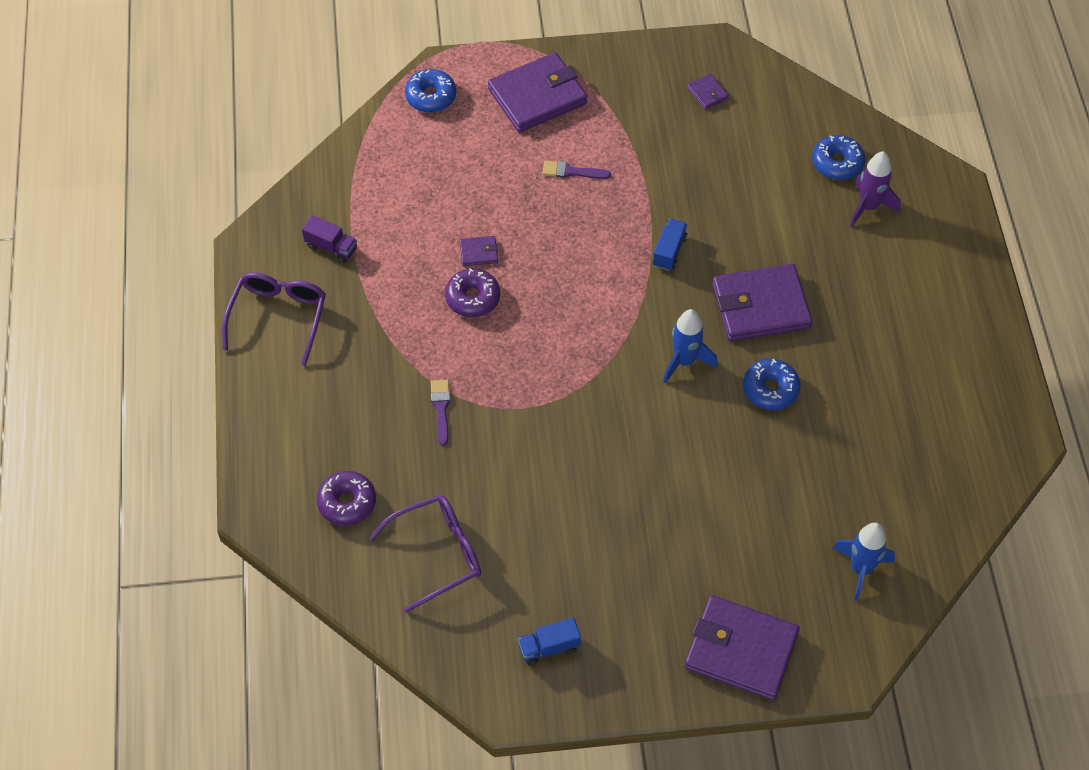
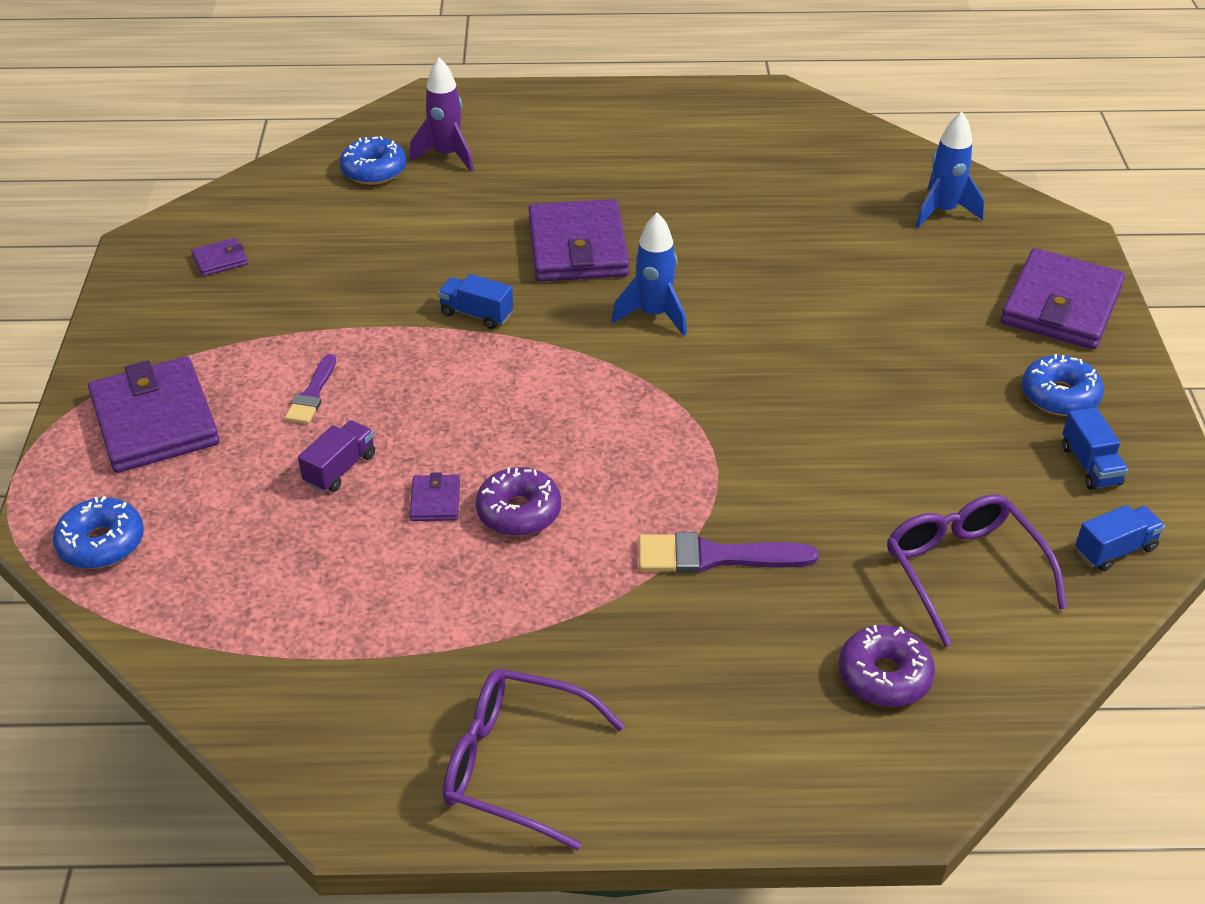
camera: 85 degrees left, 15 degrees down
(331, 247) = (381, 685): purple truck -> purple truck (340, 469)
(441, 408) = (714, 557): purple brush -> purple brush, size x1.58
(464, 652) = (1115, 550): none -> blue truck
(770, 389) = (701, 251): blue donut -> blue donut (1059, 396)

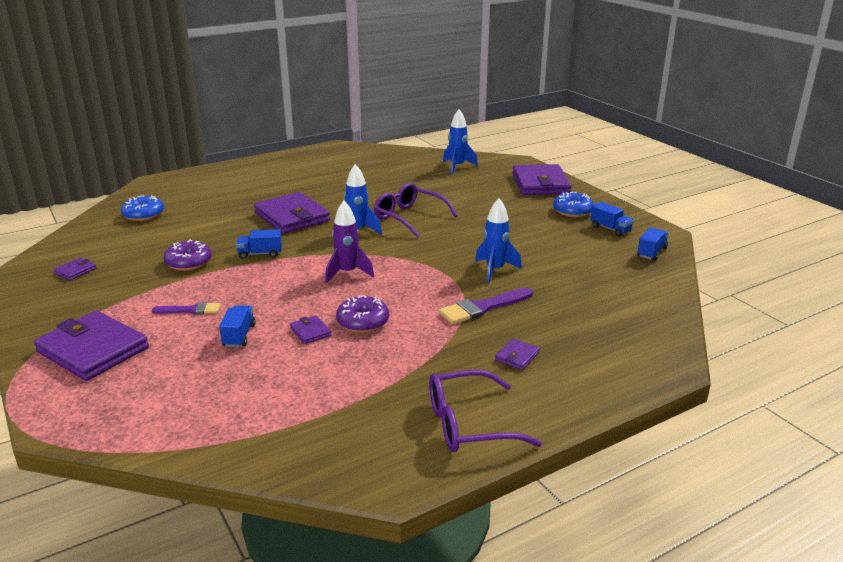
camera: 30 degrees left, 15 degrees down
(102, 543) = (105, 417): blue donut -> none
(312, 394) = (191, 310): purple brush -> purple brush turned 75 degrees counterclockwise
(340, 469) = (239, 335): purple truck -> blue truck
(447, 155) = (183, 200): purple rocket -> purple rocket (347, 273)
(684, 675) = (517, 356): none -> purple wallet
(801, 484) = (495, 270): none -> blue rocket
(884, 676) = (608, 324): purple donut -> purple donut (189, 262)
(963, 571) = (599, 278): purple glasses -> purple glasses (409, 217)

